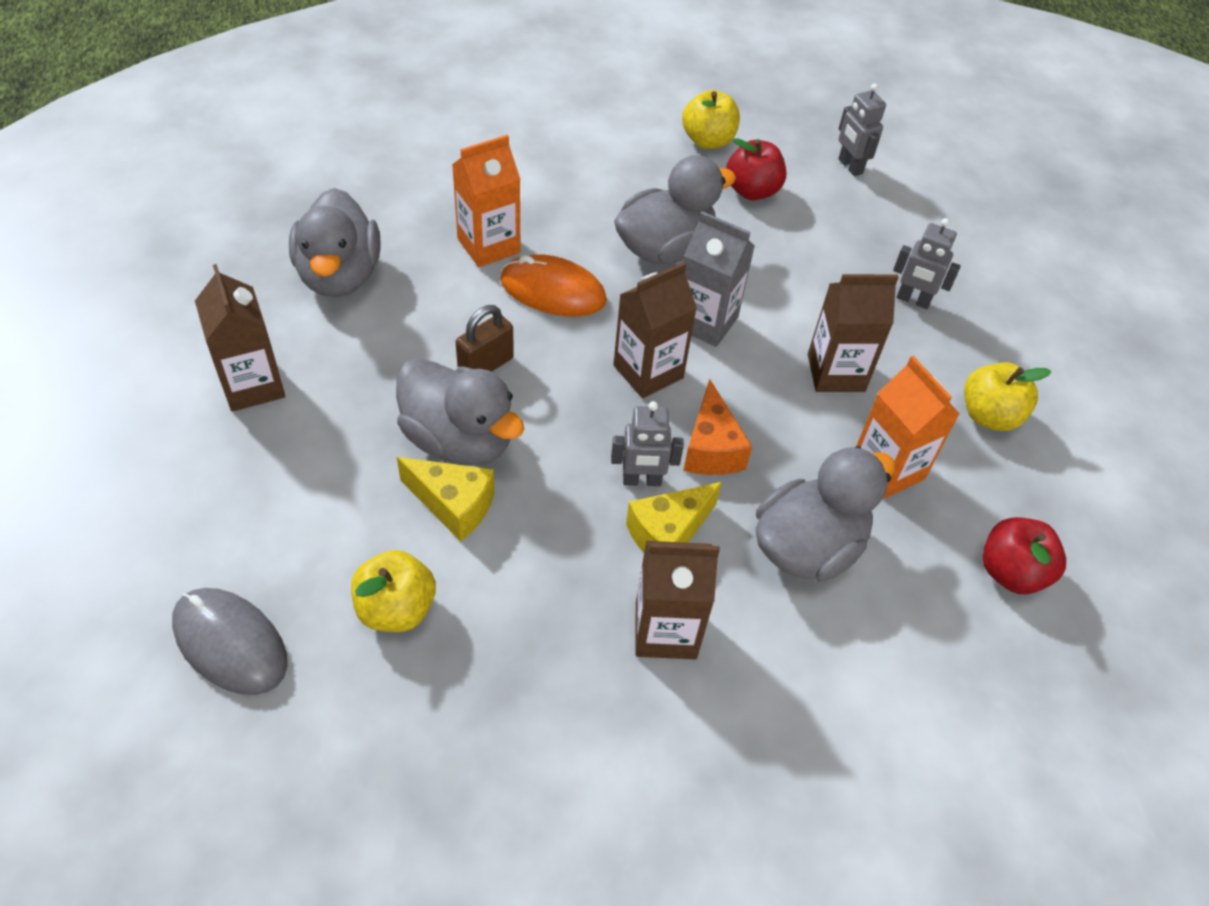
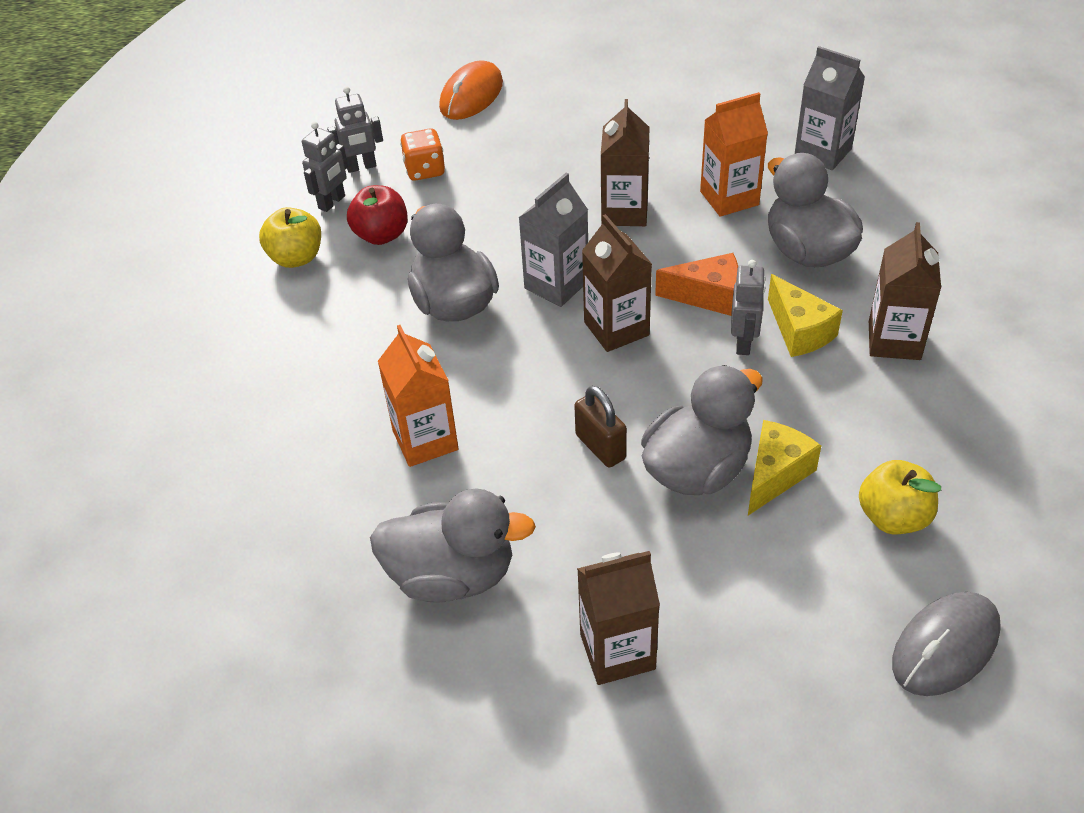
camera: 75 degrees left, 5 degrees down
(553, 291) = (502, 391): orange mouse -> orange mouse (471, 95)
(859, 211) = (425, 170): none -> orange dice
(913, 300) = (544, 156): grey robot -> grey robot (332, 202)
(989, 415) = (674, 137): yellow apple -> none
(1011, 572) = (823, 152): red apple -> grey carton

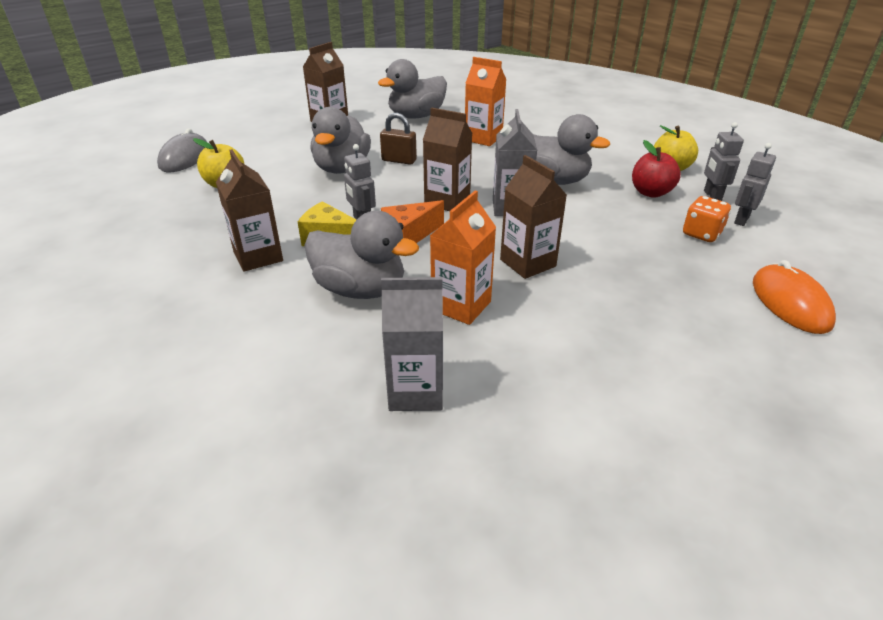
camera: 140 degrees right, 10 degrees down
(775, 475) = (299, 178): yellow cheese -> none

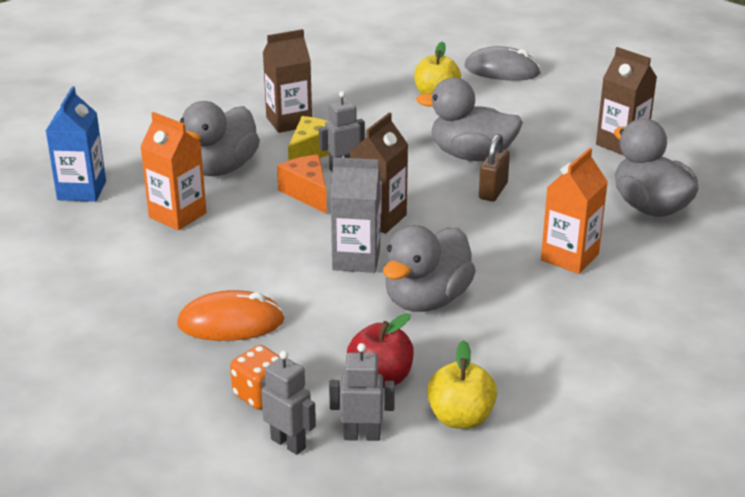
camera: 95 degrees right, 5 degrees down
(416, 391) = (82, 191): grey carton -> blue carton
(528, 263) = (235, 257): brown carton -> none
(790, 303) = (99, 420): orange mouse -> orange mouse (231, 322)

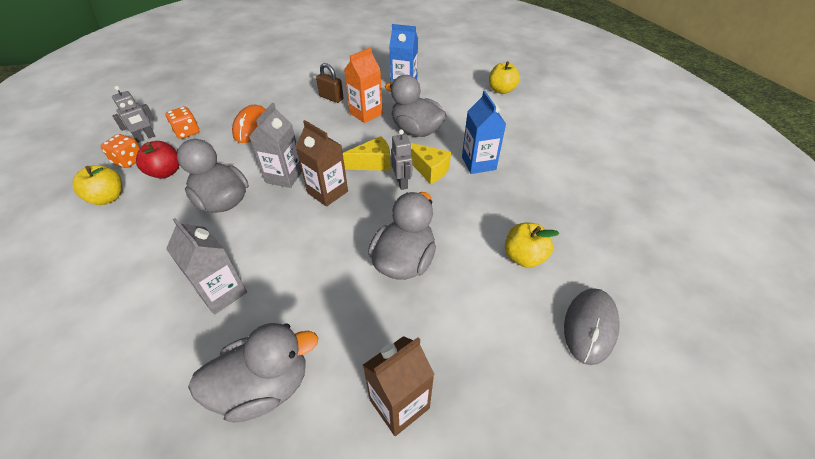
camera: 100 degrees right, 15 degrees up
(100, 110) = (501, 90): none -> yellow apple
(289, 122) = (478, 163): brown carton -> blue carton
(307, 193) = (373, 163): orange cheese -> yellow cheese
(362, 435) = (129, 161): grey robot -> orange dice
(493, 191) = (341, 264): brown padlock -> brown padlock (331, 98)
(569, 257) = (222, 292): orange carton -> grey carton

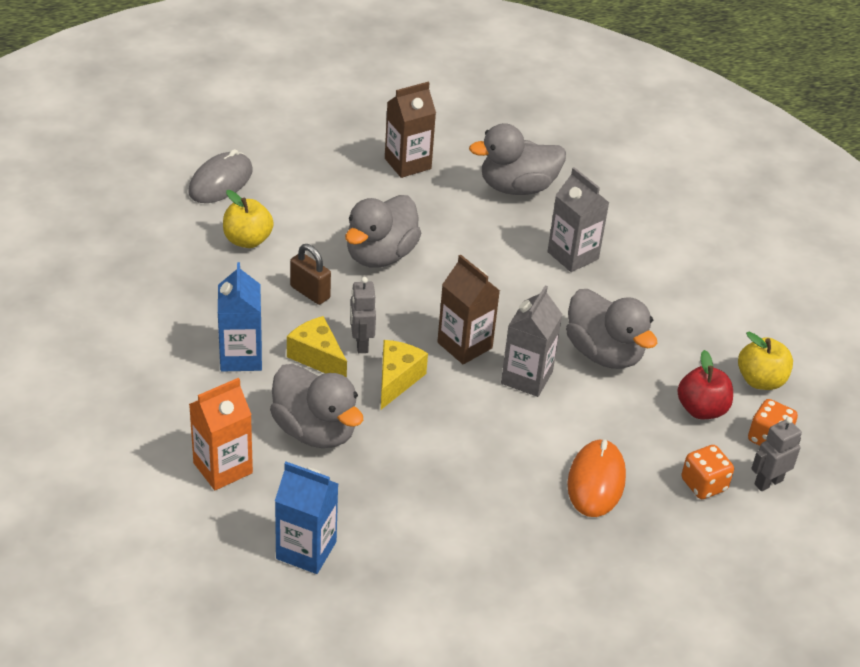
camera: 175 degrees left, 5 degrees down
(331, 98) = (457, 534): brown padlock -> brown padlock (310, 292)
(366, 114) = (395, 482): orange carton -> orange carton (223, 468)
(373, 163) = (397, 380): yellow cheese -> yellow cheese turned 120 degrees clockwise
(501, 90) = (116, 505): yellow apple -> none

